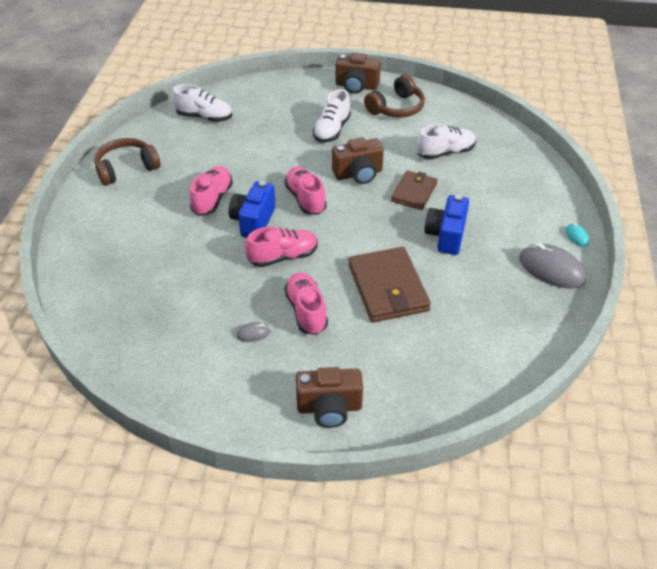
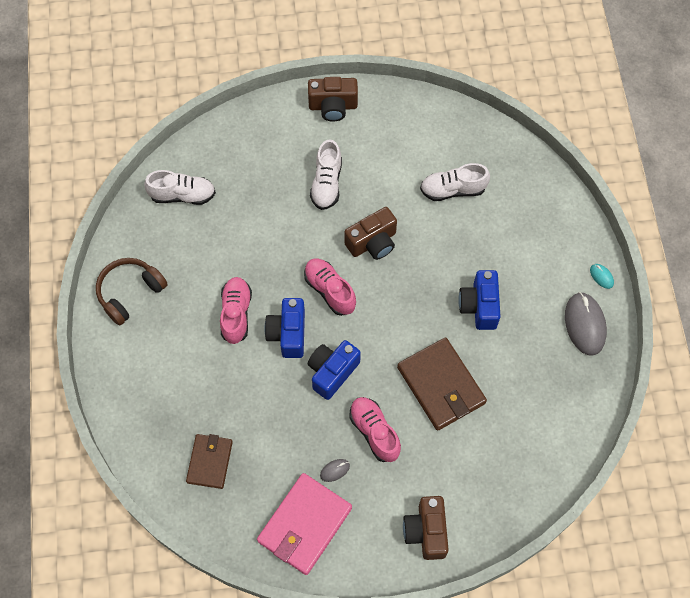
camera: 15 degrees left, 20 degrees up
(202, 373) = (304, 525): none -> pink wallet
(283, 257) = (332, 372): pink shoe -> blue camera
(329, 408) = (426, 531): brown camera -> brown camera turned 105 degrees clockwise
(396, 108) = (385, 132): brown headphones -> none
(414, 192) = (435, 255): brown wallet -> brown wallet (210, 462)
(445, 152) = (453, 190): white shoe -> white shoe turned 150 degrees counterclockwise
(551, 269) = (585, 324): grey mouse -> grey mouse turned 60 degrees clockwise

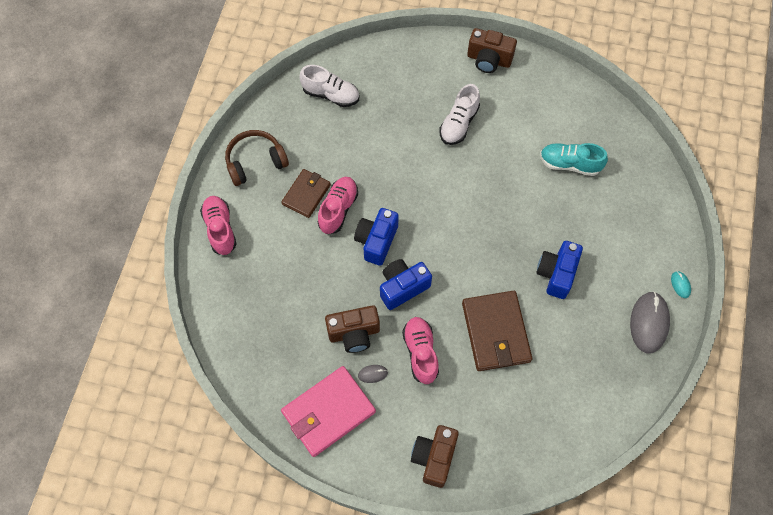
camera: 20 degrees right, 0 degrees up
(210, 462) = (267, 328): brown wallet -> brown wallet (306, 194)
(330, 290) = (427, 216): pink shoe -> pink shoe (220, 229)
(373, 242) = (480, 187): brown camera -> brown camera (354, 333)
(453, 190) = (569, 164): white shoe -> turquoise shoe

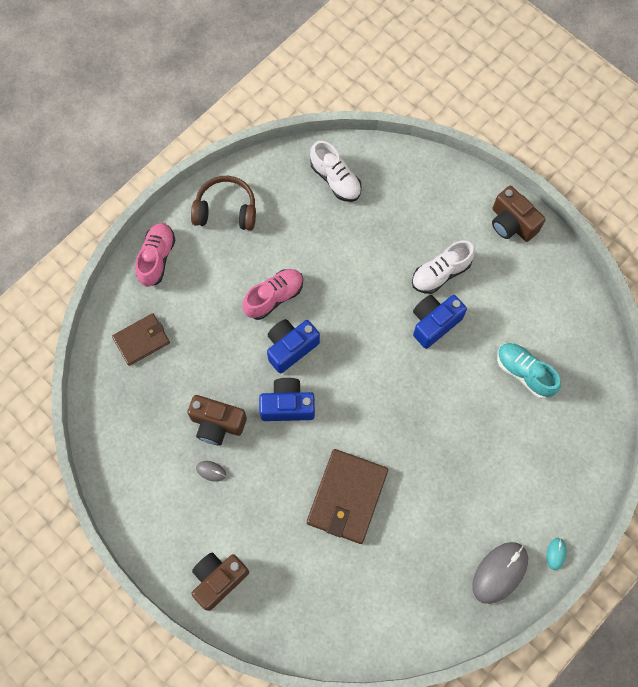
camera: 30 degrees right, 5 degrees up
(306, 194) = (253, 267): brown wallet -> brown wallet (141, 340)
(328, 412) = (151, 483): pink wallet -> none
(420, 352) = (266, 476): pink shoe -> none
(556, 274) = (440, 474): blue camera -> blue camera (434, 323)

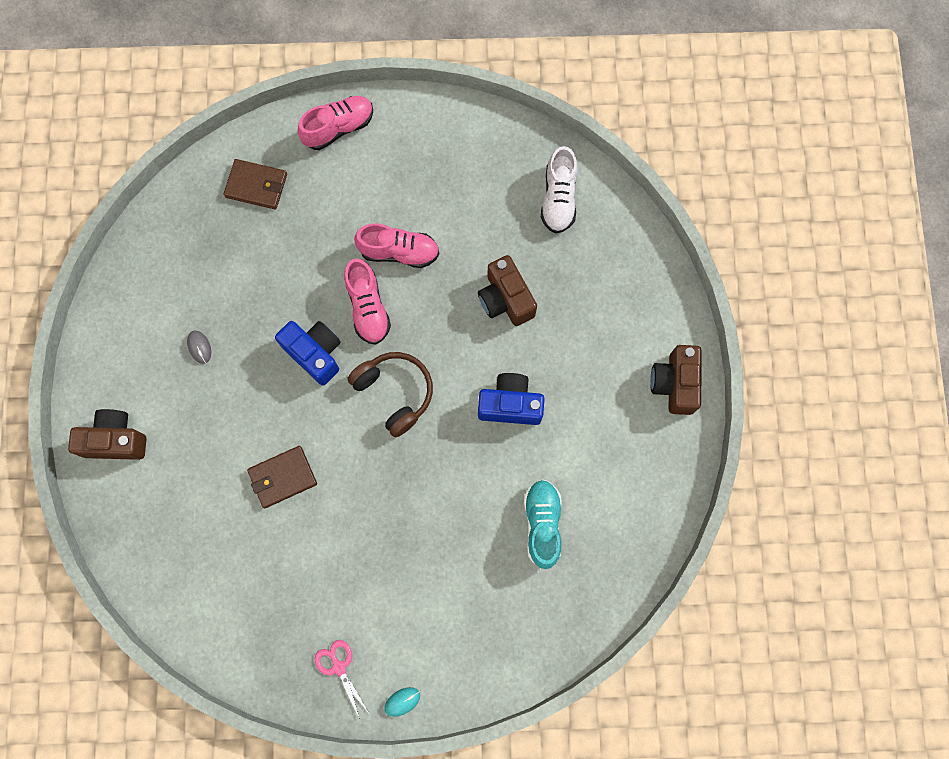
camera: 45 degrees right, 5 degrees up
(217, 424) = (244, 313): brown camera -> brown camera (505, 299)
(226, 210) = (437, 139): brown headphones -> brown headphones (395, 393)
(290, 347) = (368, 308): blue camera -> pink shoe
(347, 497) = (282, 477): brown wallet -> brown wallet, size x0.62
(440, 273) = (562, 367): white shoe -> none
(500, 572) = (339, 667): grey mouse -> pink scissors

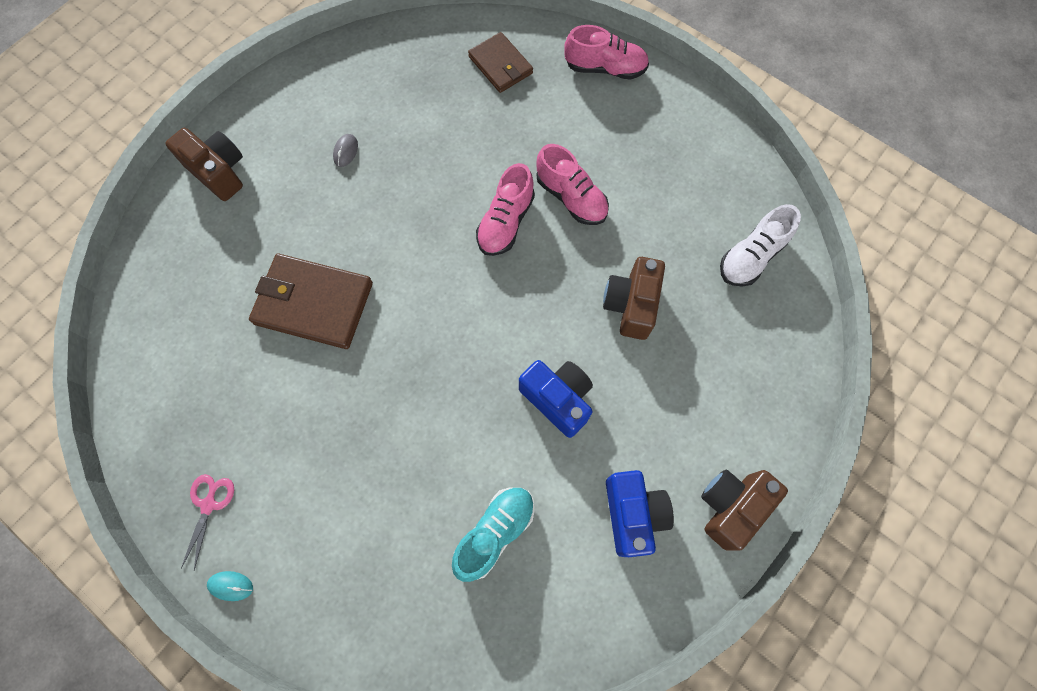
camera: 40 degrees right, 5 degrees down
(282, 477) = (313, 303): brown wallet -> brown wallet, size x1.60
(315, 353) = (430, 225): blue camera -> blue camera (633, 514)
(395, 393) = (466, 308): brown headphones -> none

